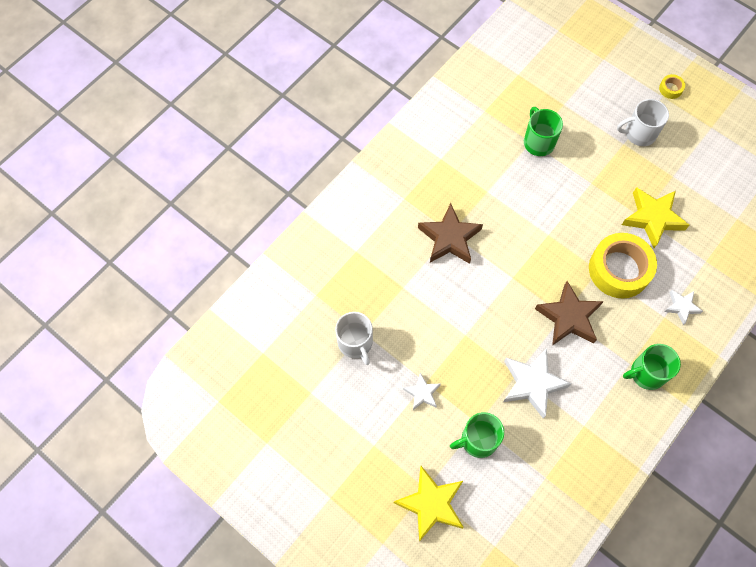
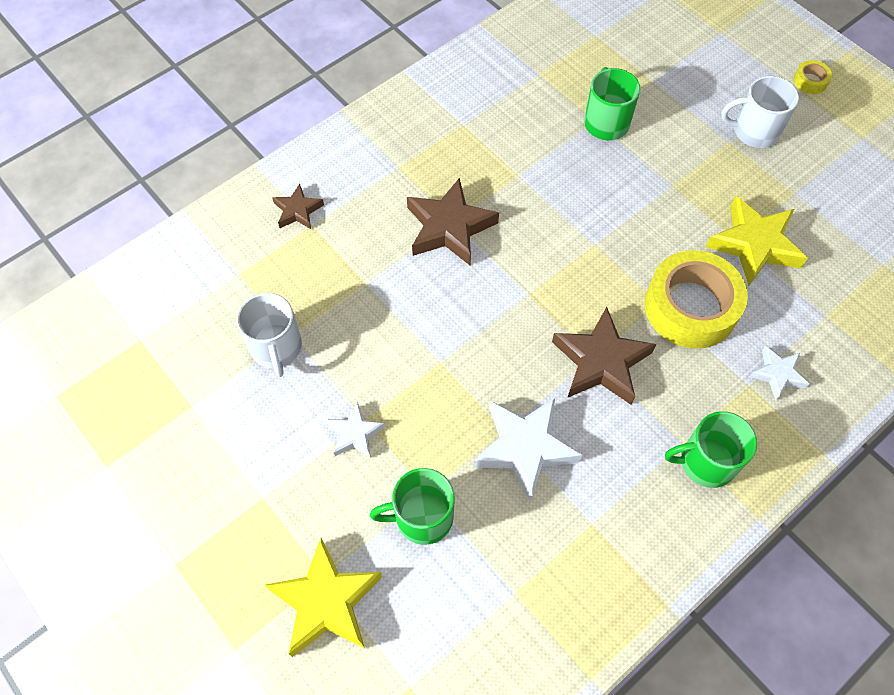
camera: 10 degrees right, 5 degrees down
(343, 242) = (298, 210): none -> brown star

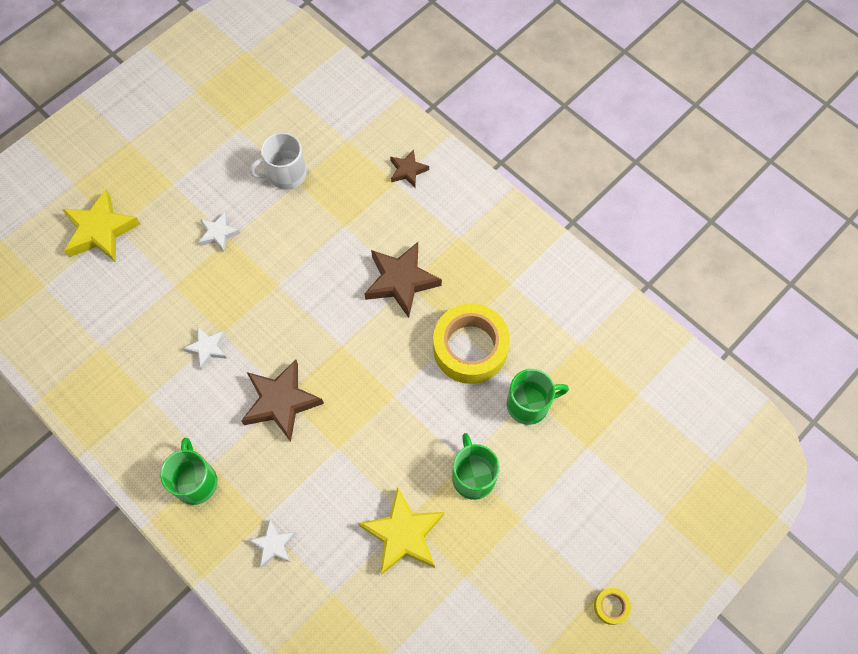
camera: 85 degrees right, 5 degrees up
(422, 517) = (156, 283): green mug -> green mug (473, 476)
(525, 448) = (207, 348): white star -> white star, size x0.55
(690, 307) = (335, 475): yellow tape -> yellow tape (470, 348)
(754, 131) = (536, 543): white mug -> none

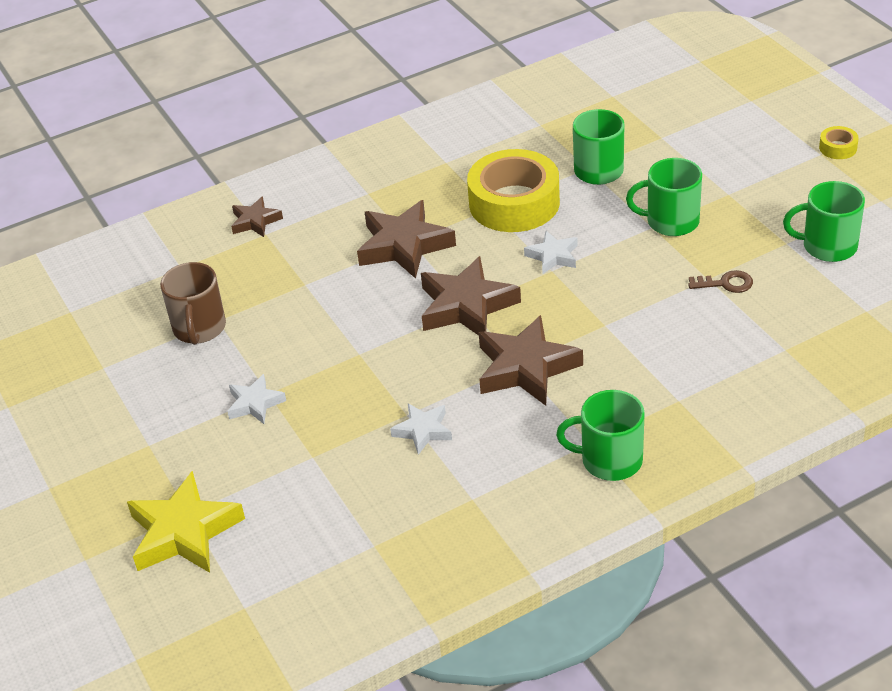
camera: 70 degrees left, 25 degrees down
(273, 544) = (713, 394): white star -> white star (553, 256)
(286, 174) = (199, 328): white mug -> brown mug
(341, 343) = (466, 306): none -> brown star
(403, 534) = (726, 283): yellow star -> brown key
(468, 613) = (828, 246): none -> green mug

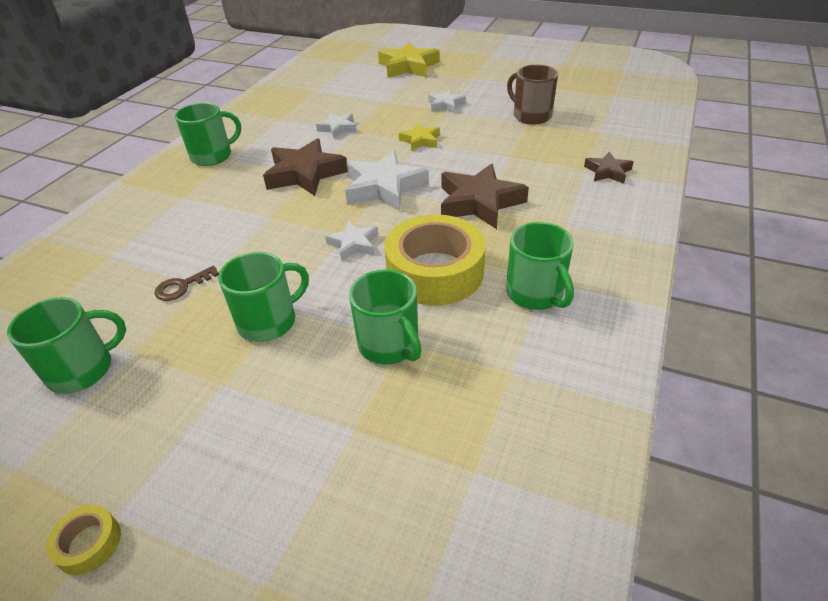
camera: 140 degrees right, 0 degrees up
(358, 354) = (420, 141): none -> yellow star
(465, 157) = (535, 293): none -> green mug
(466, 306) = (384, 188): brown star -> white star

